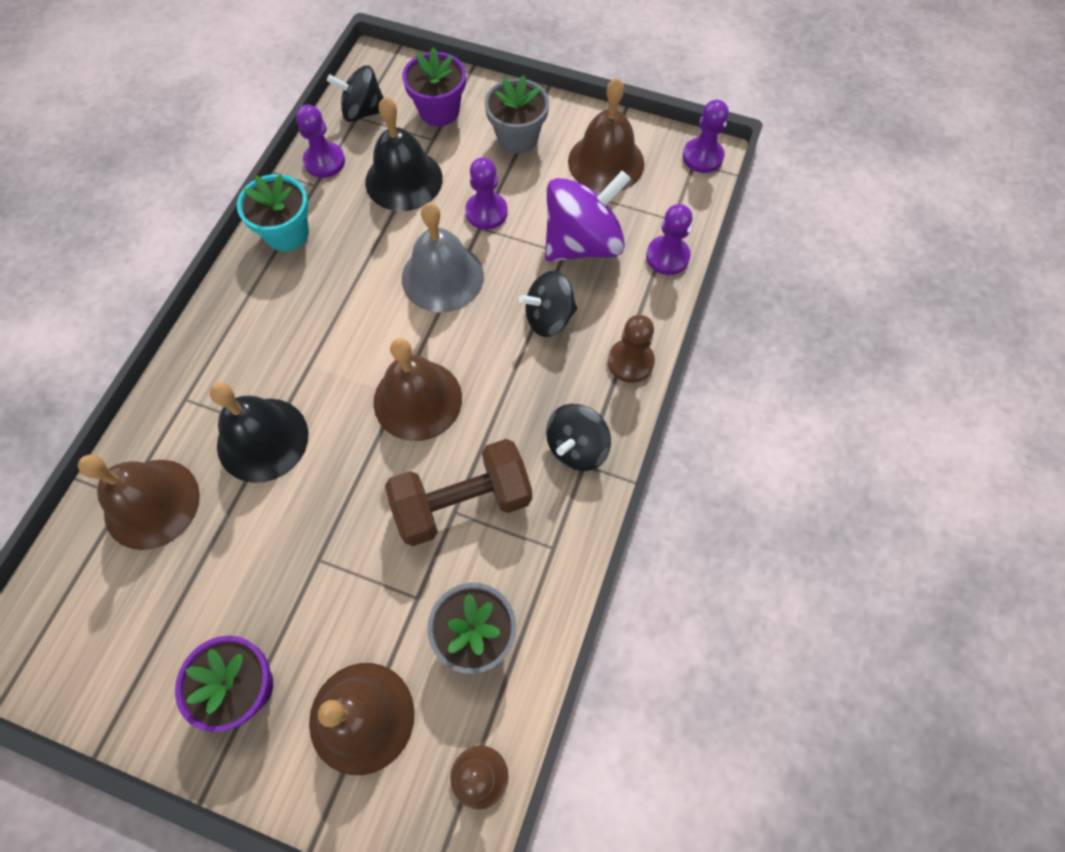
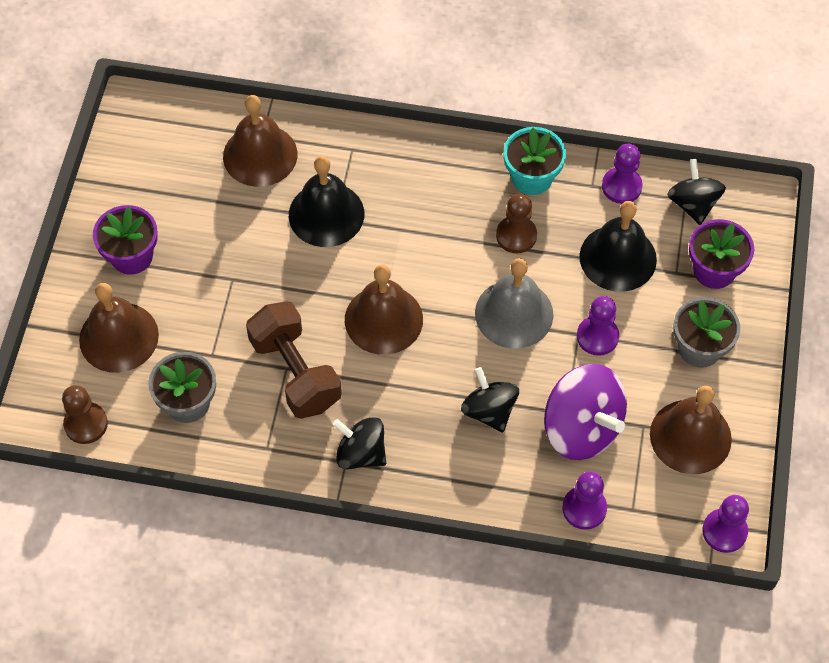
camera: 80 degrees right, 5 degrees down
(630, 362) = (456, 488): brown pawn -> brown pawn (516, 235)

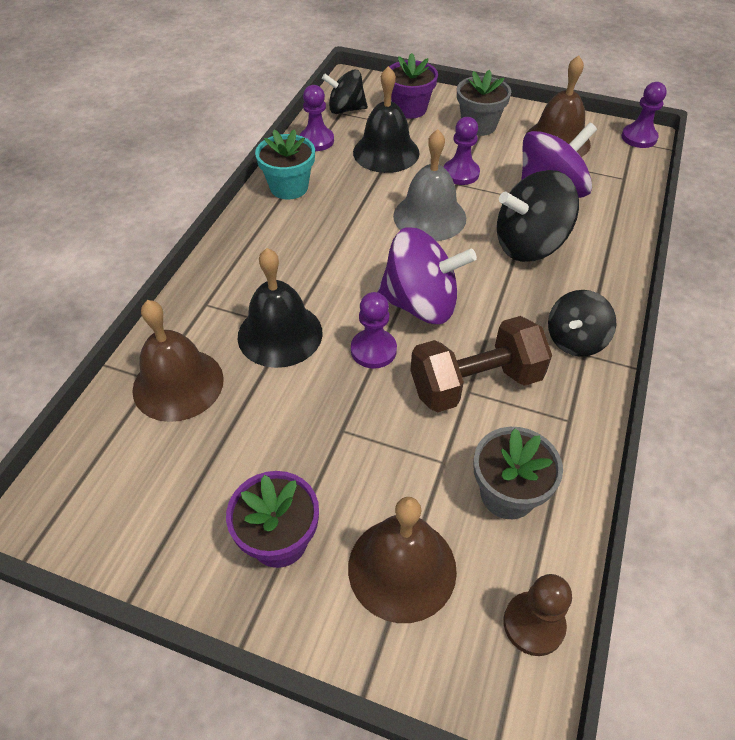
camera: 80 degrees left, 10 degrees down
(383, 319) = (420, 304): brown bell -> purple spinning top
(489, 411) = (529, 245): black spinning top -> black spinning top, size x1.58
(516, 235) = (347, 204): brown pawn -> none
(584, 508) = (625, 203): purple pawn -> purple pawn (373, 350)

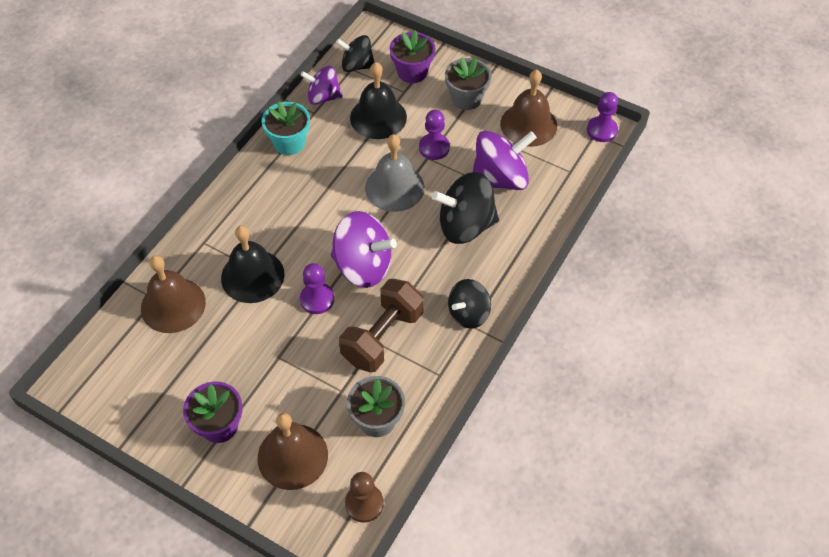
camera: 10 degrees right, 5 degrees up
(316, 141) = (323, 97): purple pawn -> purple spinning top
(475, 383) = (382, 337): brown dumbbell -> brown dumbbell turned 45 degrees counterclockwise

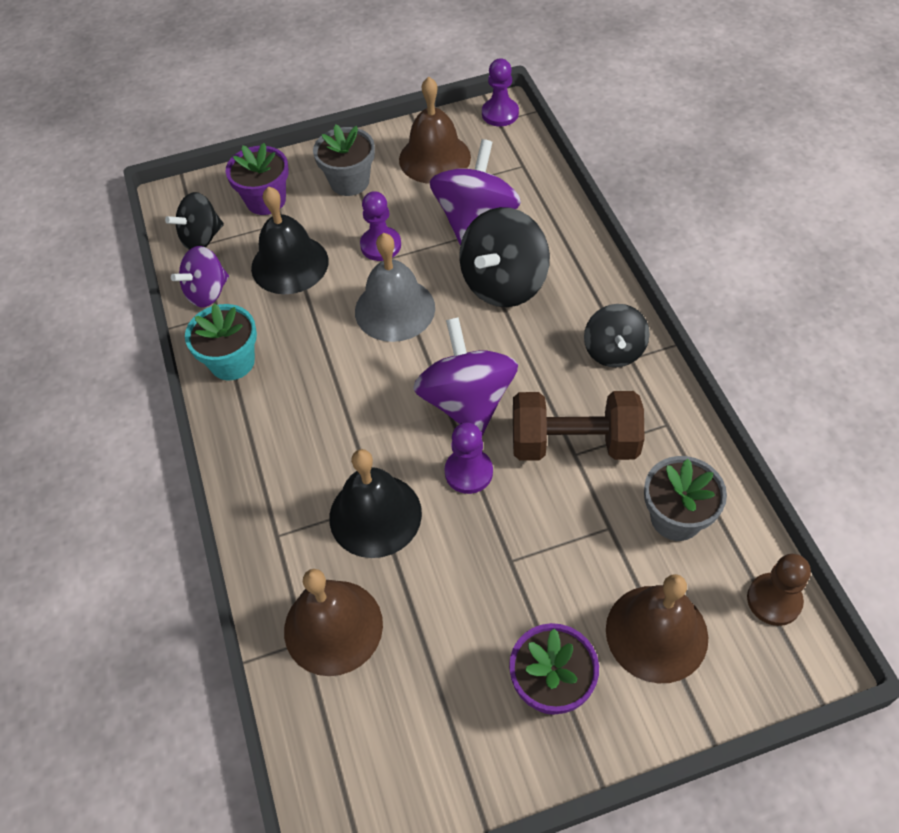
camera: 45 degrees left, 0 degrees up
(363, 266) = (467, 402): purple spinning top -> purple spinning top turned 75 degrees counterclockwise
(382, 337) = (574, 443): brown dumbbell -> brown dumbbell turned 75 degrees counterclockwise

